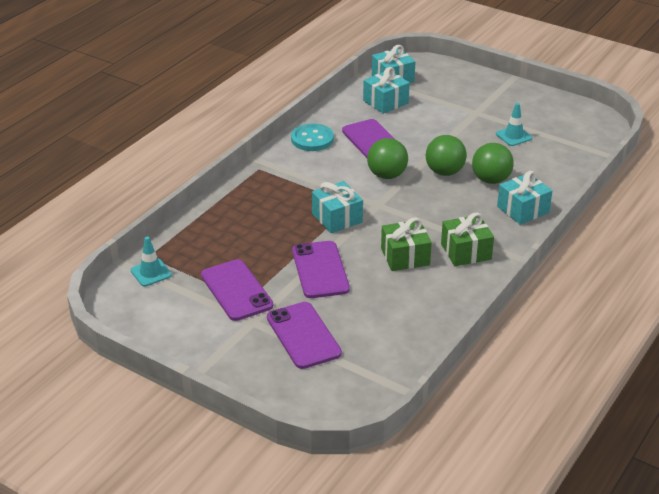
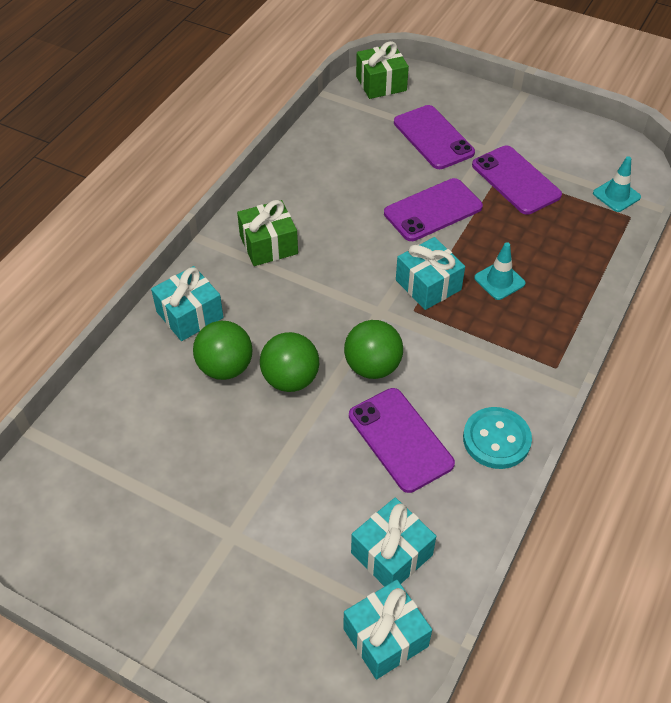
camera: 175 degrees right, 15 degrees up
(320, 270) = (433, 210): purple phone -> purple phone turned 75 degrees clockwise
(405, 257) = (339, 233): green gift -> green gift (381, 83)
(513, 136) = (177, 471): turquoise traffic cone -> turquoise traffic cone (499, 281)

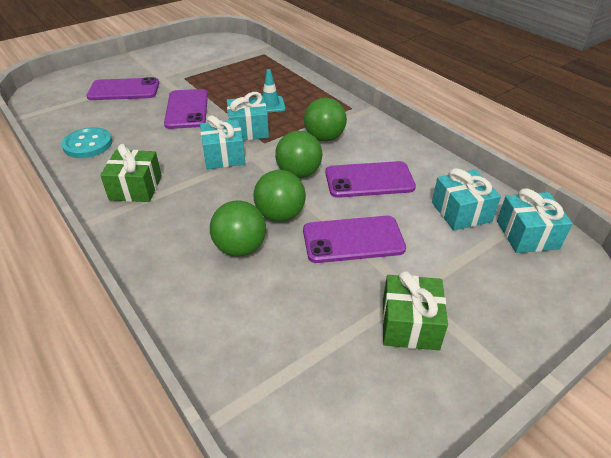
camera: 65 degrees left, 10 degrees down
(190, 315) = (164, 254): turquoise gift -> turquoise gift (224, 156)
(381, 83) = (45, 93): green gift -> green gift (409, 324)
(462, 364) = (324, 138): none -> green ball
(496, 439) = (391, 143): turquoise button -> turquoise button (88, 144)
(516, 180) = (197, 75): purple phone -> purple phone (353, 239)
(616, 195) = (244, 52): turquoise traffic cone -> none

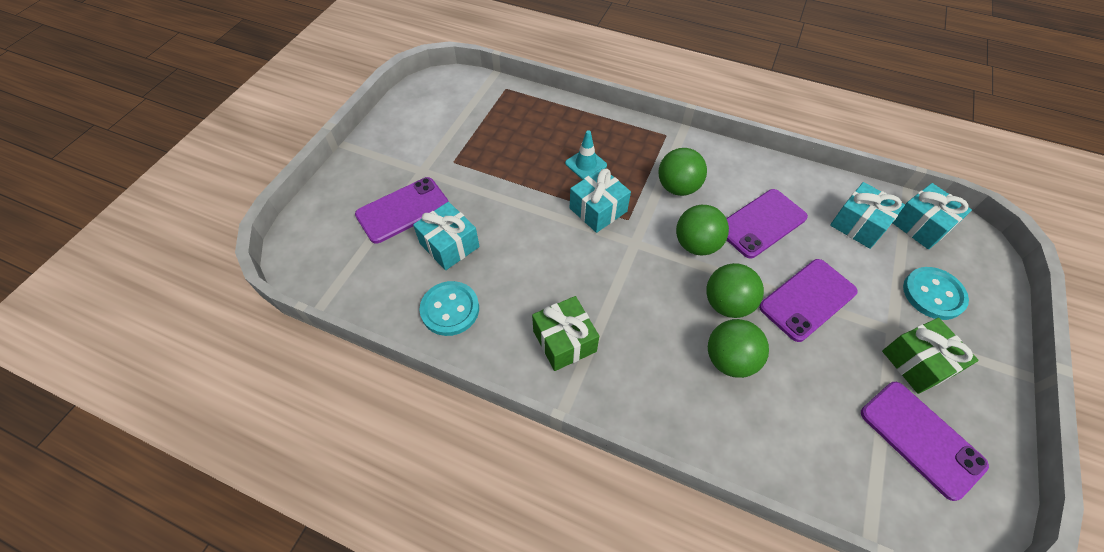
camera: 30 degrees left, 15 degrees up
(187, 109) = (505, 208): purple phone -> purple phone (921, 438)
(224, 156) = (608, 256): turquoise gift -> turquoise gift (449, 245)
(484, 285) = (933, 294): none -> turquoise button

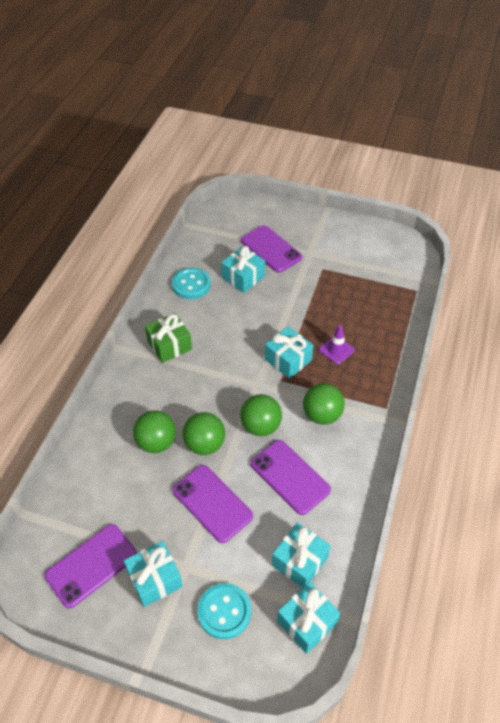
camera: 85 degrees right, 5 degrees down
(586, 164) = (336, 350): turquoise traffic cone -> purple traffic cone
(917, 363) = (155, 579): green gift -> turquoise gift

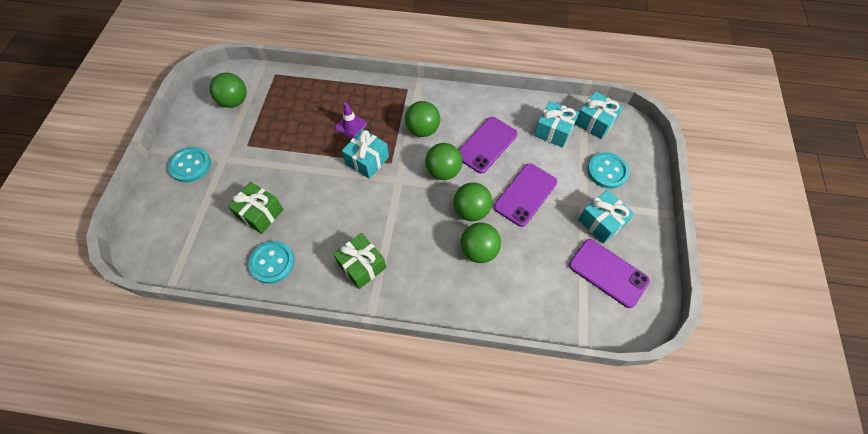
camera: 100 degrees left, 10 degrees up
(243, 277) = (260, 213): turquoise gift -> green gift
(271, 249) = (216, 194): purple phone -> none
(305, 232) = (190, 165): none -> turquoise button
(379, 259) = (234, 101): none -> green ball

